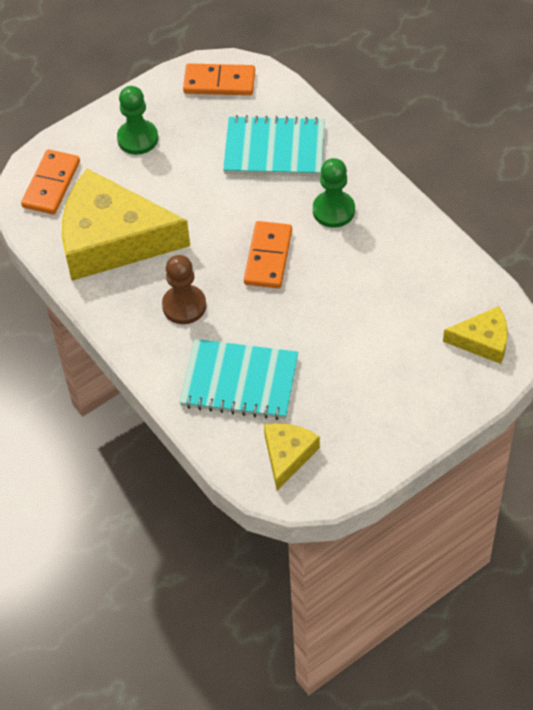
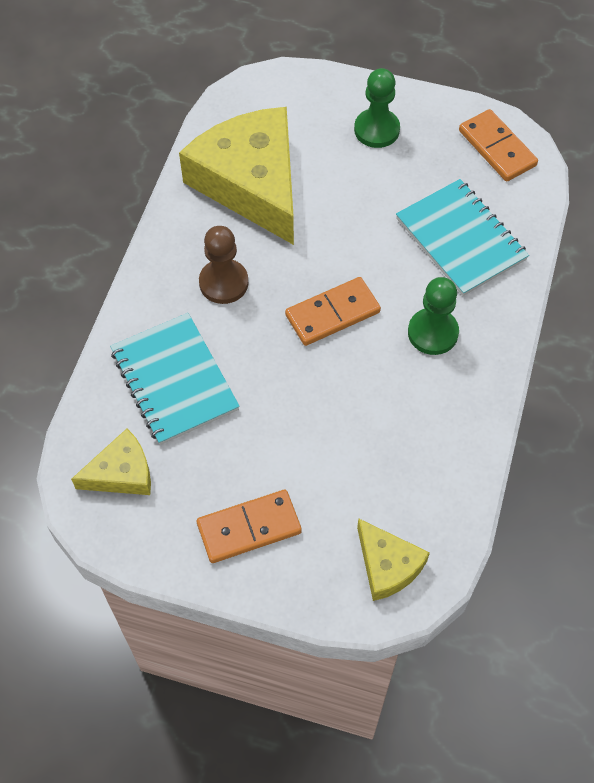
camera: 50 degrees right, 5 degrees up
(51, 184) = (272, 102): orange domino -> orange domino (249, 528)

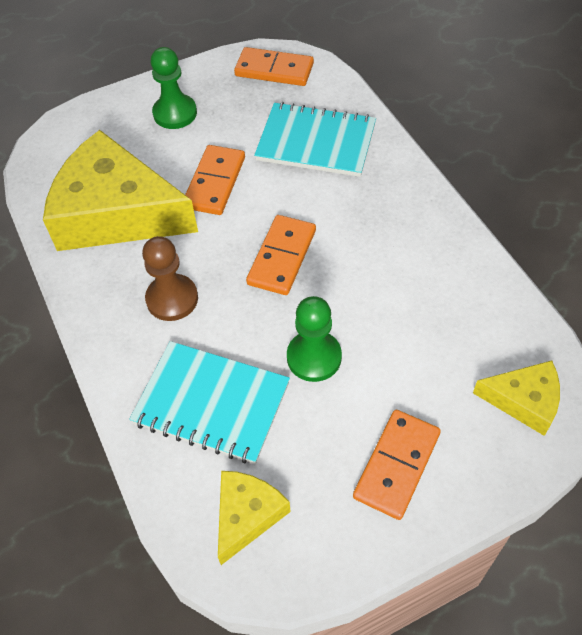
camera: 40 degrees left, 5 degrees down
(346, 213) = (214, 182): none -> orange domino
(433, 333) = (367, 216): green pawn -> green pawn (314, 357)

